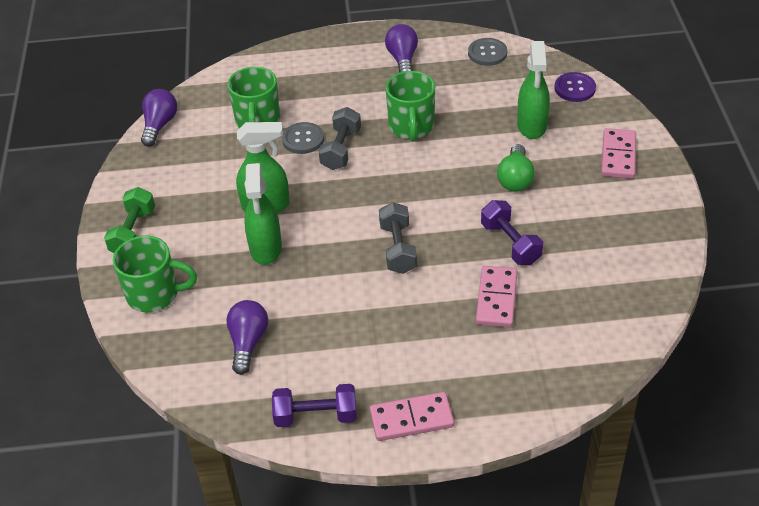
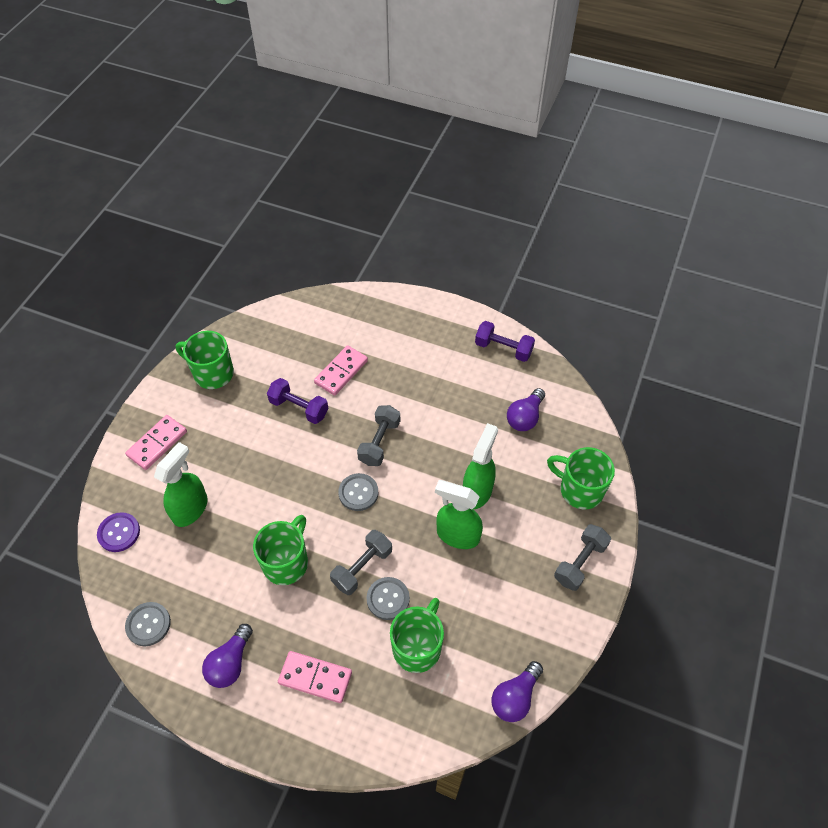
camera: 155 degrees left, 10 degrees up
(133, 232) = (580, 562): green dumbbell -> grey dumbbell
(386, 199) = (358, 493): none -> grey button
(411, 419) = (447, 322): pink domino -> pink domino (315, 677)
(510, 243) = (299, 408): purple dumbbell -> purple dumbbell turned 60 degrees counterclockwise
(515, 179) = (249, 461): green light bulb -> none
(636, 235) = (212, 373): none -> green mug

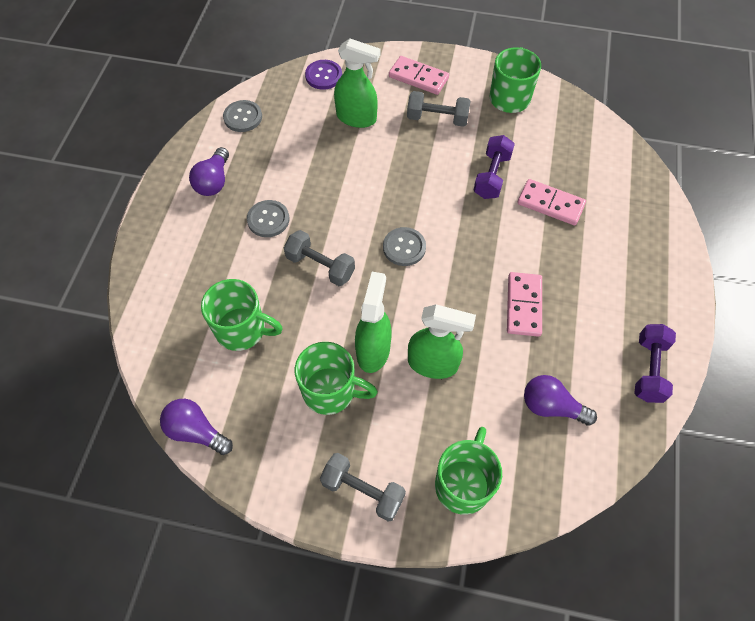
camera: 80 degrees right, 5 degrees up
(230, 663) = (214, 181): purple light bulb -> purple light bulb turned 90 degrees counterclockwise
(286, 562) = (316, 202): green mug -> green mug (331, 391)
(315, 677) = (205, 248): pink domino -> pink domino (524, 305)
(379, 442) = (470, 256): grey dumbbell -> grey dumbbell (437, 118)
(388, 599) = (290, 295): grey button -> grey button (268, 219)

